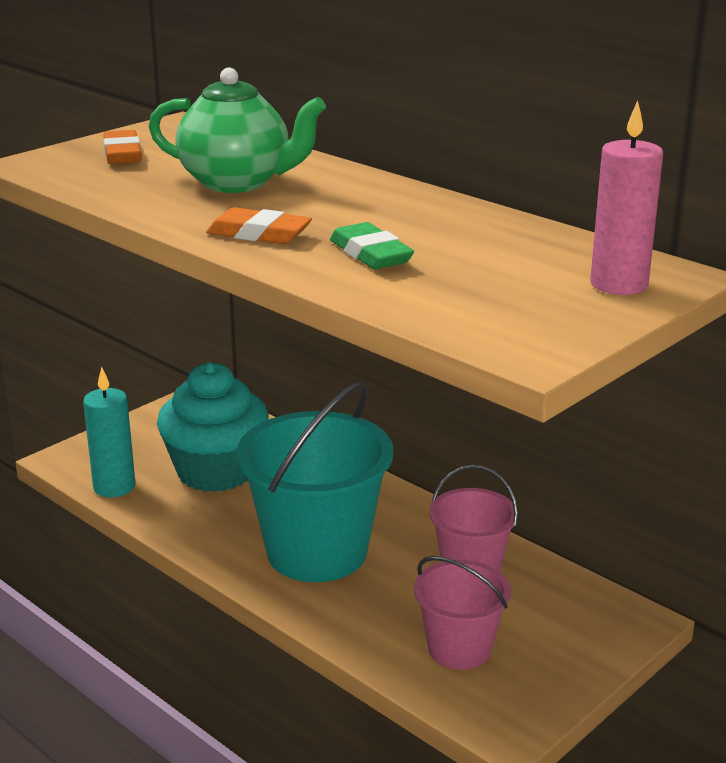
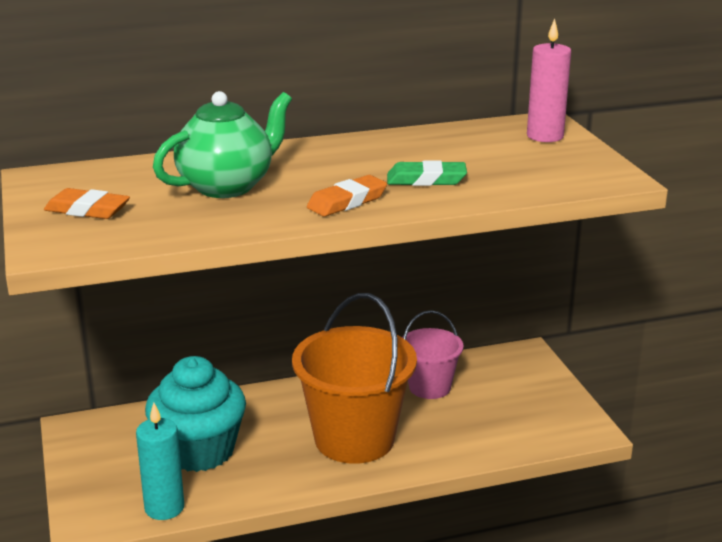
camera: 60 degrees left, 0 degrees up
(317, 552) = (354, 439): turquoise bucket -> orange bucket
(459, 649) = (507, 420): pink bucket -> none

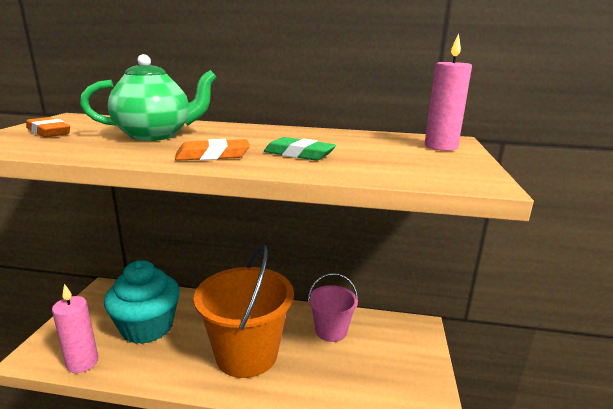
camera: 25 degrees right, 5 degrees down
(164, 508) = (82, 363): turquoise candle -> pink candle

